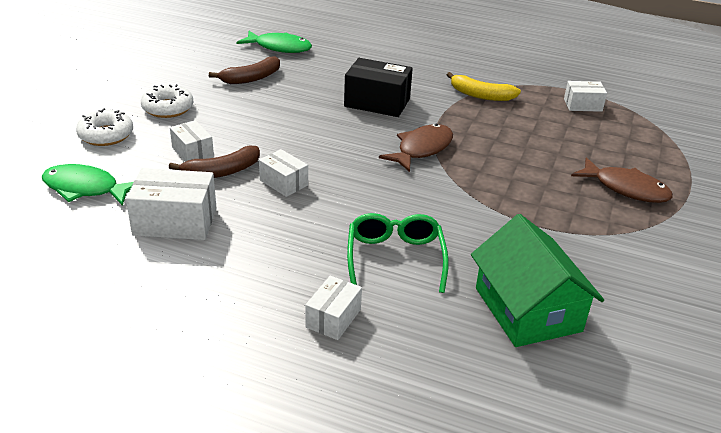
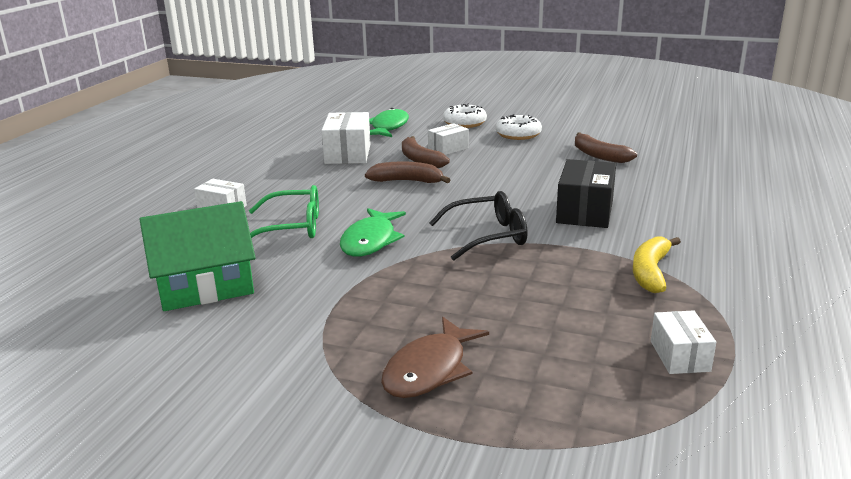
camera: 90 degrees right, 10 degrees down
(279, 47) = (684, 161): green fish -> green fish (370, 241)
(283, 183) = (407, 181): white box -> brown banana
(421, 149) = (488, 236): brown fish -> black glasses

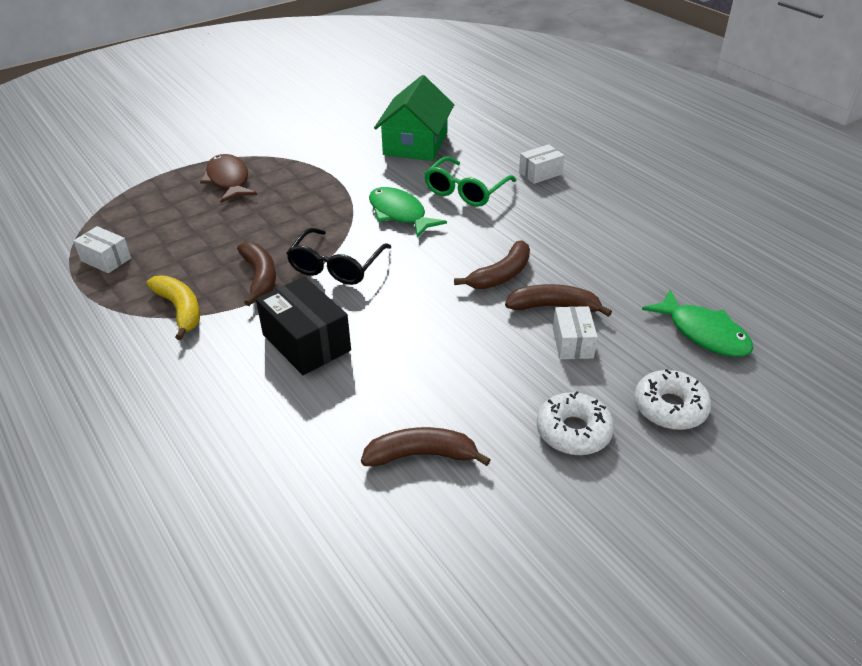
camera: 125 degrees right, 15 degrees up
(348, 153) = (622, 270): white box -> none
(555, 259) = (260, 278): none -> brown banana

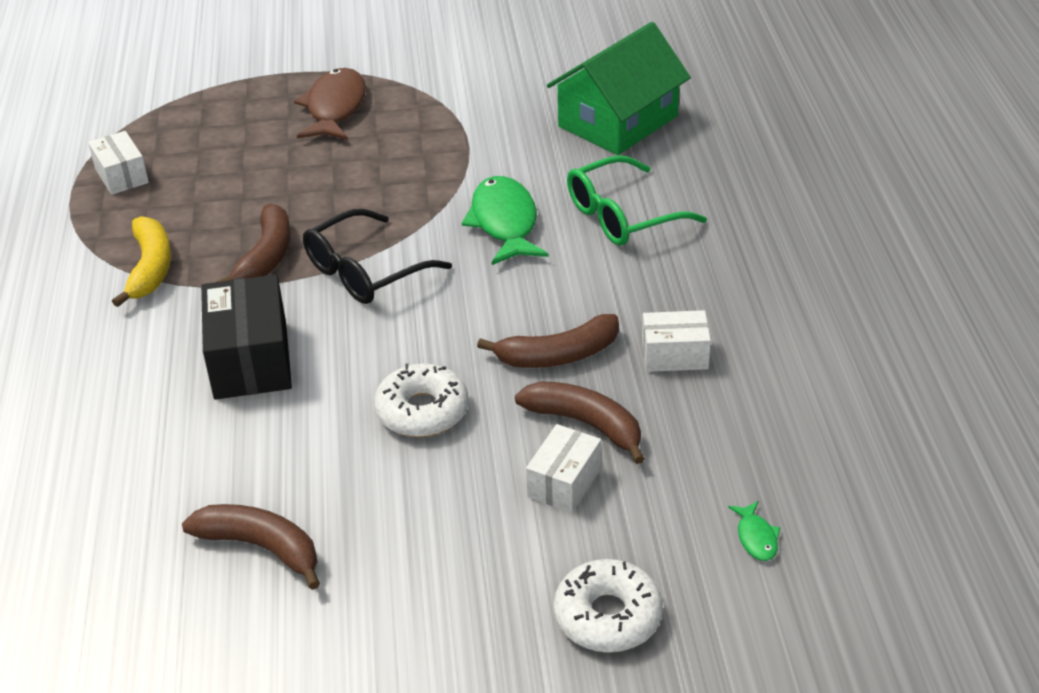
camera: 30 degrees right, 0 degrees up
(540, 173) = (754, 220): white box -> white box (674, 355)
(573, 431) = (458, 594): white donut -> white donut (422, 411)
(703, 333) = (756, 537): green fish -> green fish, size x0.45

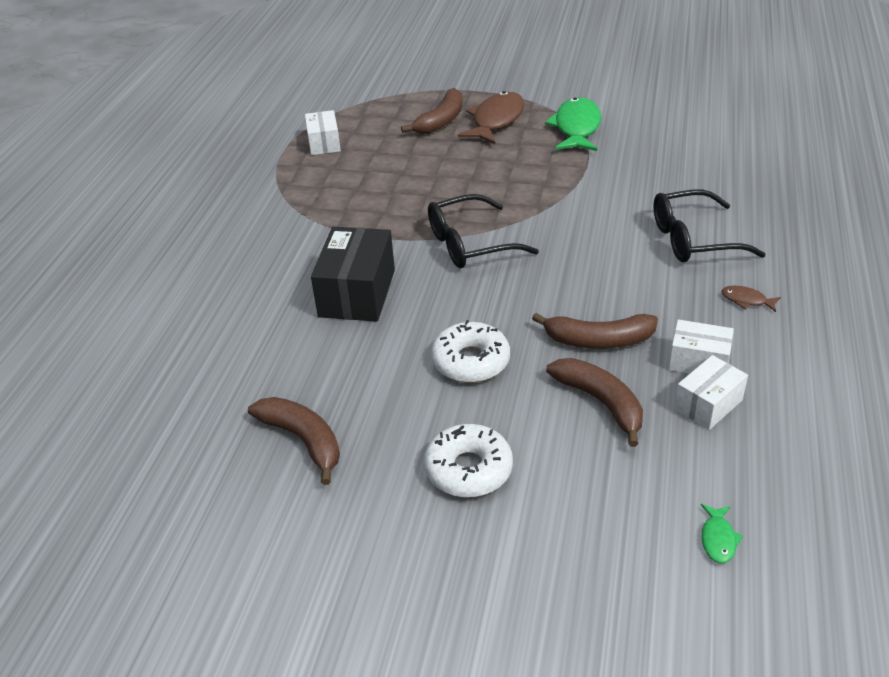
camera: 20 degrees right, 0 degrees up
(150, 268) = (315, 212): yellow banana -> none
(266, 257) = (401, 219): brown banana -> brown banana (441, 120)
(504, 223) = (593, 227): green fish -> green fish (576, 128)
(564, 482) = (564, 447): white box -> white box (708, 404)
(607, 616) = (559, 574): white donut -> white donut (468, 469)
(618, 121) = (716, 165): green house -> none
(622, 216) = (693, 239): green glasses -> black glasses
(703, 275) = (746, 300): none -> brown fish

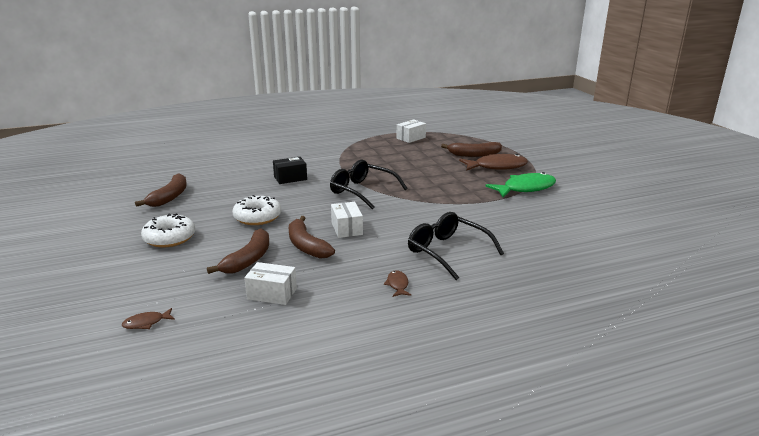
camera: 55 degrees right, 15 degrees down
(357, 293) = (290, 178): black box -> black box, size x0.60
(698, 361) = (313, 281): white box -> white box (347, 228)
(718, 539) = (146, 323): green fish -> brown fish

